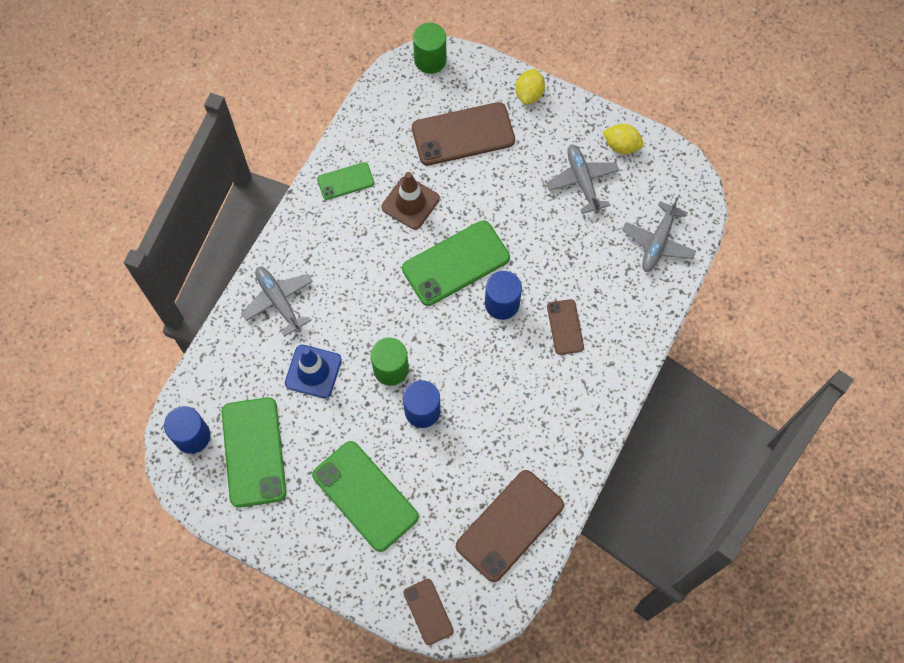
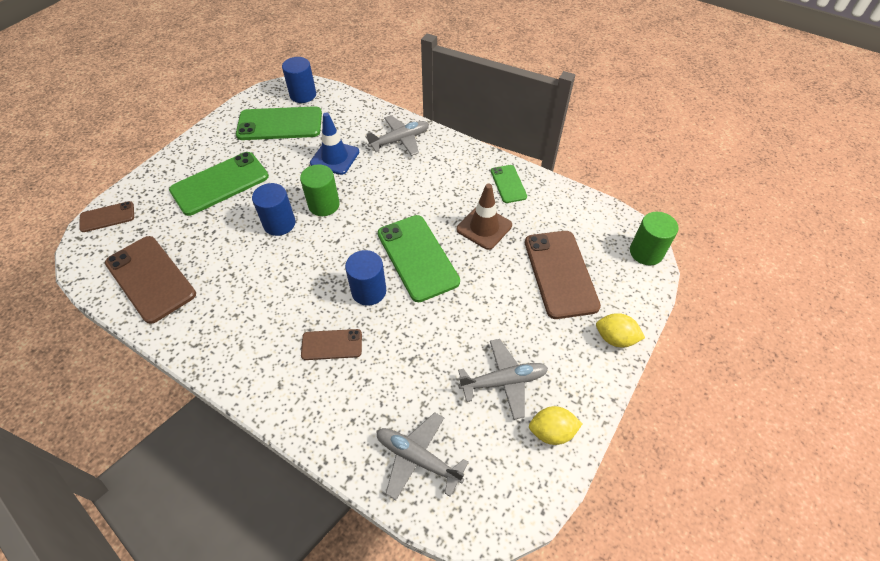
camera: 95 degrees right, 15 degrees down
(621, 146) = (551, 431): yellow lemon -> yellow lemon turned 60 degrees clockwise

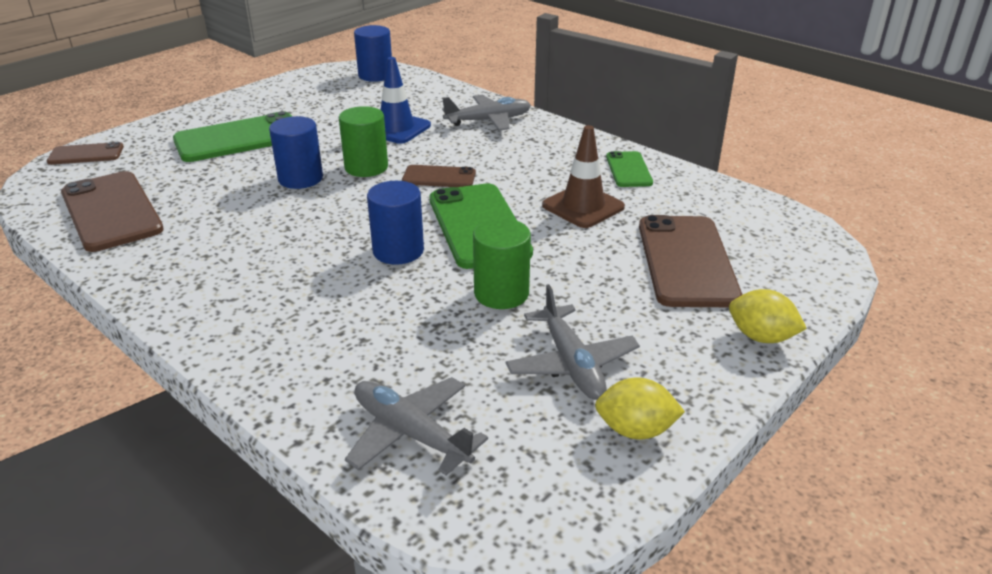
camera: 10 degrees right, 20 degrees down
(280, 124) = (336, 96): green phone -> none
(332, 344) = (326, 297): brown phone -> brown phone (439, 177)
(504, 381) = (571, 364): grey plane -> grey plane turned 75 degrees clockwise
(646, 252) = (825, 252): green cylinder -> green cylinder (501, 293)

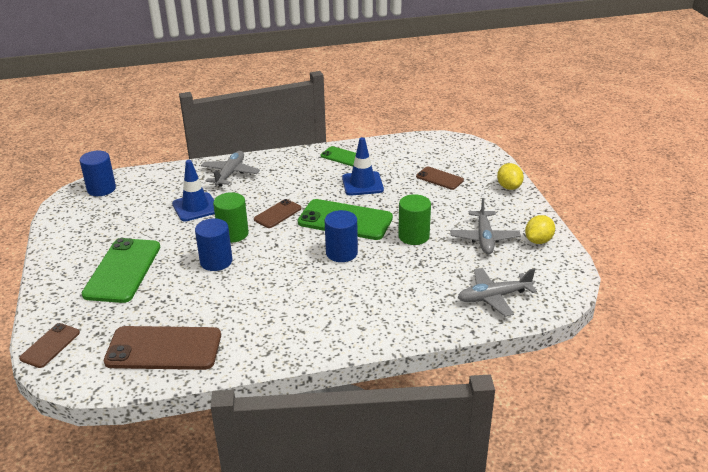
camera: 55 degrees left, 0 degrees up
(571, 364) = (484, 238): grey plane -> grey plane turned 75 degrees clockwise
(583, 206) = (362, 184): brown traffic cone -> blue traffic cone
(686, 261) = (439, 178): brown phone -> brown phone, size x0.54
(761, 337) = (509, 187): yellow lemon -> yellow lemon turned 75 degrees counterclockwise

